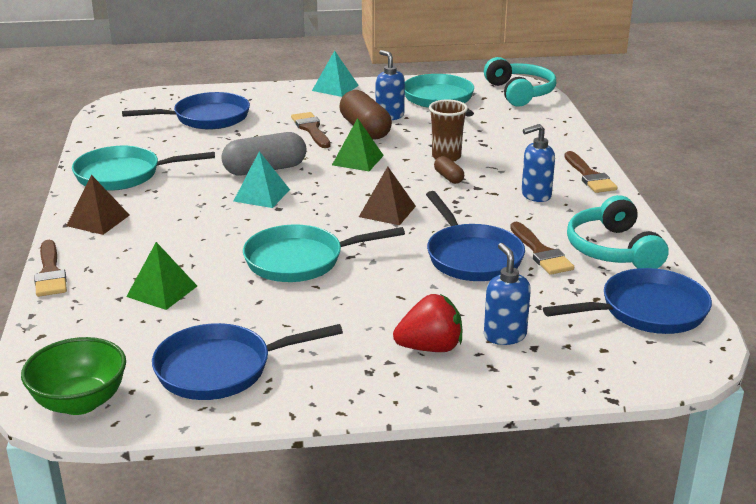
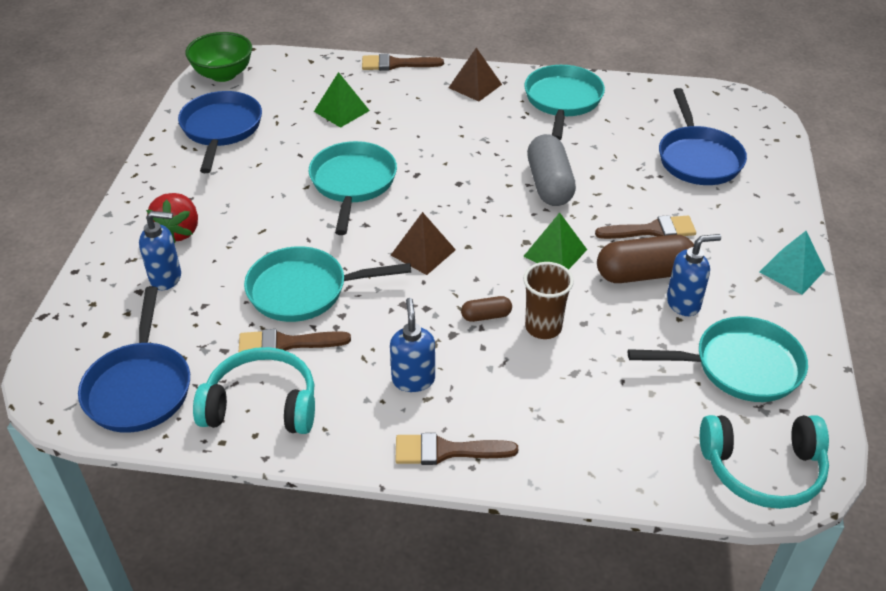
camera: 105 degrees right, 15 degrees up
(261, 195) = (490, 176): turquoise pyramid -> none
(471, 257) = (304, 290): blue pan -> turquoise pan

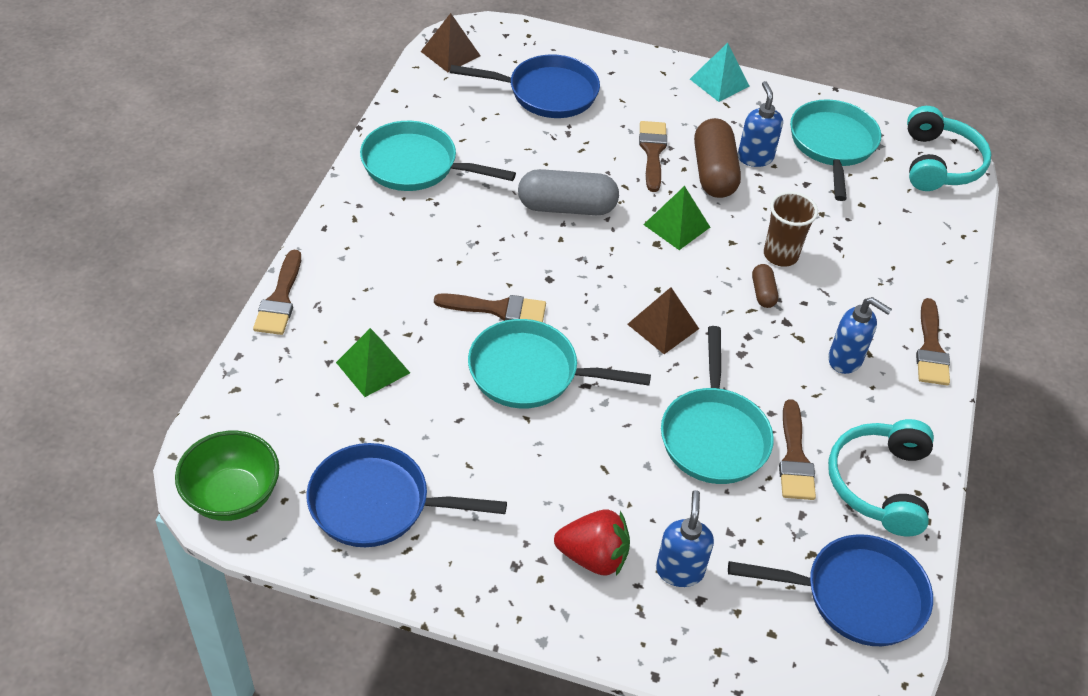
camera: 85 degrees left, 5 degrees up
(413, 379) = (845, 360): blue soap dispenser -> blue soap dispenser turned 150 degrees counterclockwise
(415, 160) = (498, 309): none -> brown brush
(475, 86) = (359, 232): brown pyramid -> brown pyramid (450, 53)

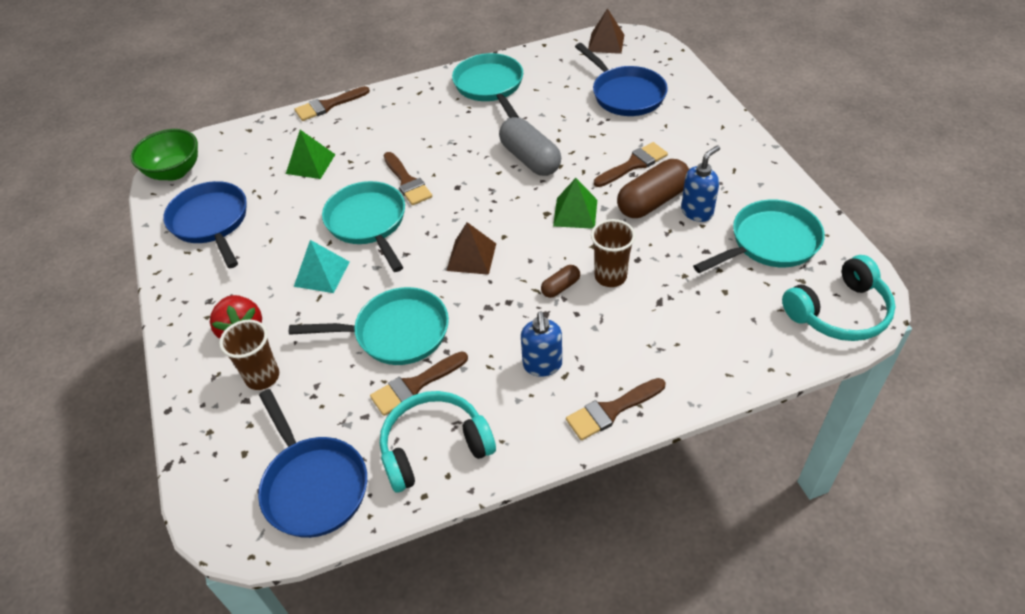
camera: 60 degrees right, 0 degrees up
(679, 570) = (262, 377): blue soap dispenser -> brown cup
(714, 435) = (396, 333): turquoise pan -> turquoise pan turned 150 degrees counterclockwise
(719, 82) = (752, 155): turquoise pyramid -> turquoise pyramid (322, 274)

